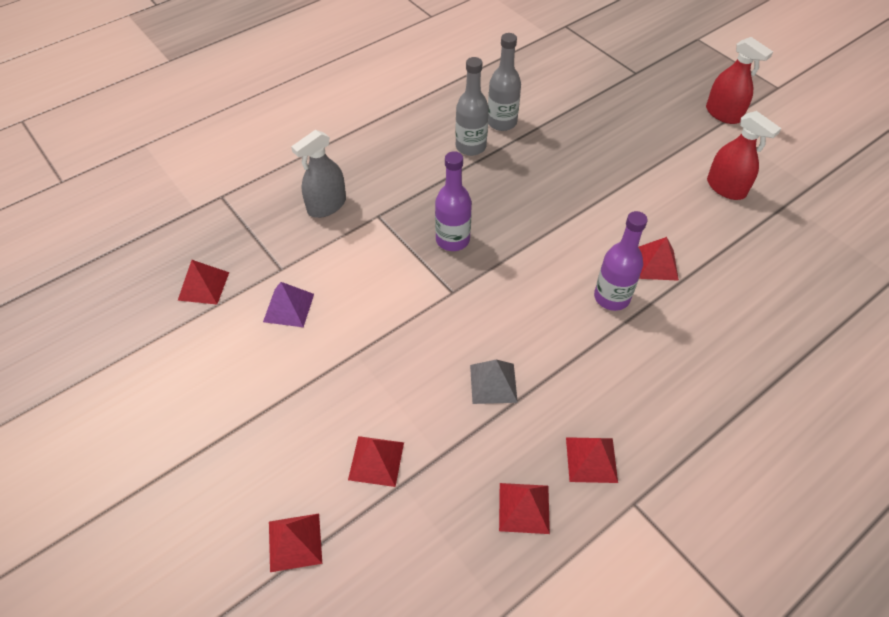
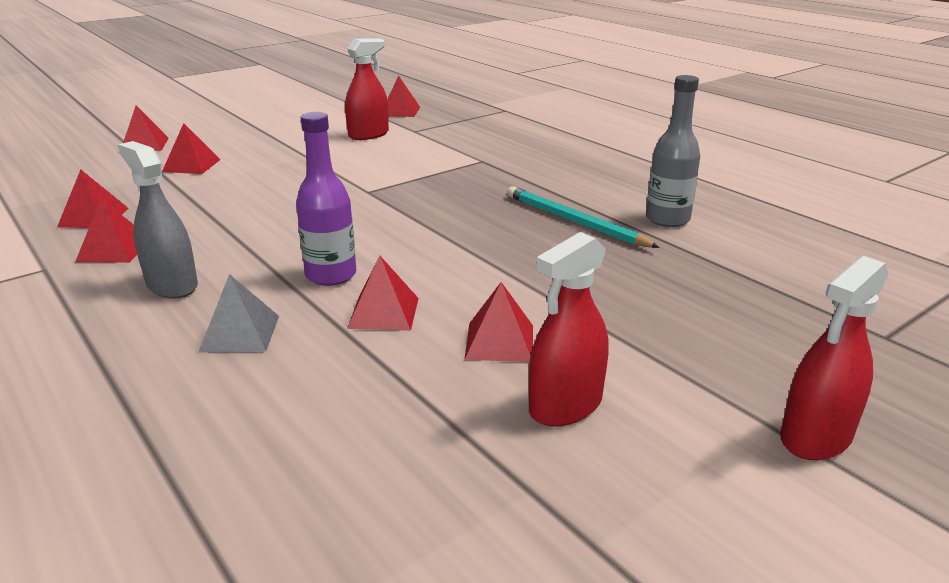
camera: 90 degrees right, 25 degrees down
(289, 307) = (368, 135): purple pyramid -> red spray bottle
(327, 205) = (495, 142): grey spray bottle -> grey spray bottle (172, 285)
(452, 240) = (444, 191): purple bottle -> none
(470, 146) = (608, 201): grey bottle -> none
(493, 383) = (240, 207): grey pyramid -> grey pyramid (240, 333)
(508, 167) = (574, 221): none -> turquoise pencil
(675, 210) = (500, 342): none -> red pyramid

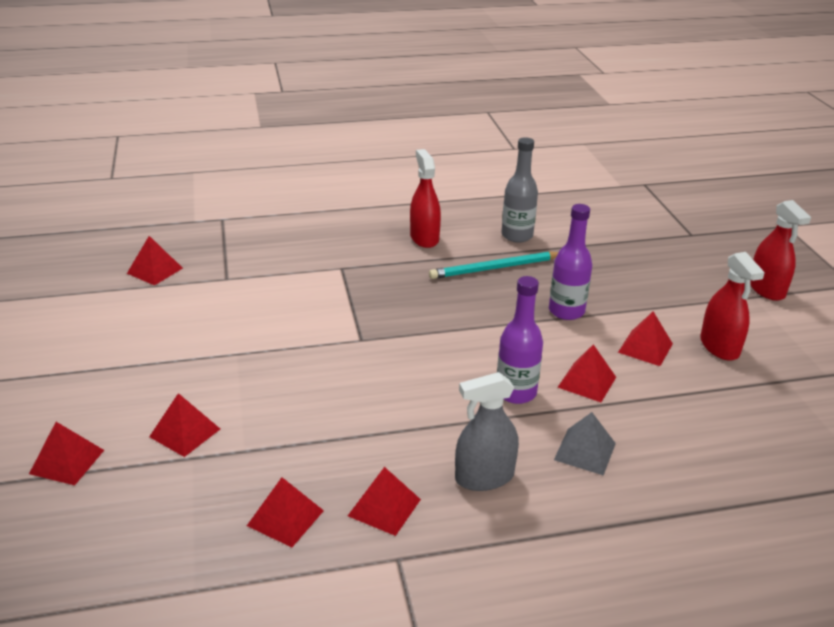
camera: 65 degrees left, 5 degrees up
(368, 135) = (209, 305): red spray bottle -> red spray bottle (424, 238)
(530, 275) = (566, 311): none -> purple bottle

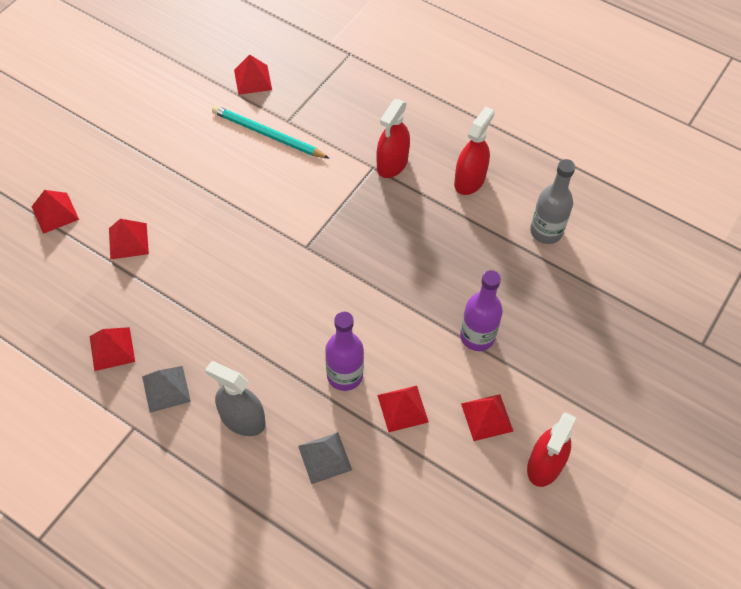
camera: 45 degrees right, 25 degrees up
(384, 507) = (166, 389): red pyramid -> grey pyramid
(495, 268) = (481, 252): turquoise pencil -> turquoise pencil (267, 134)
(766, 289) = (675, 450): red spray bottle -> red spray bottle (392, 164)

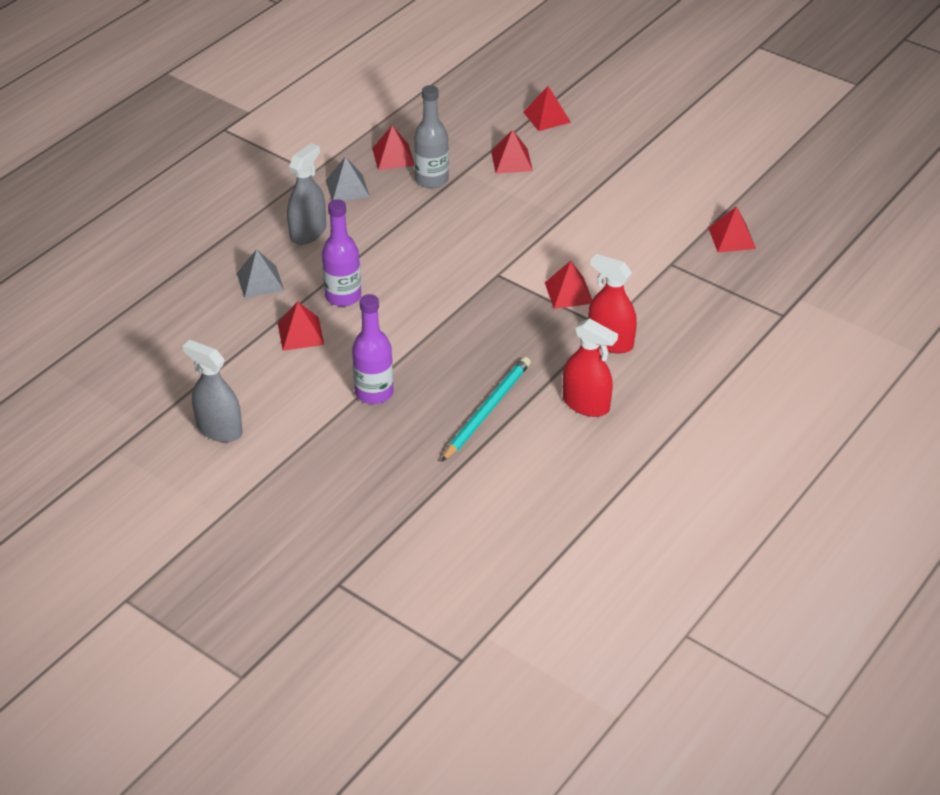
camera: 95 degrees right, 15 degrees down
(267, 134) = (650, 249): turquoise pencil -> turquoise pencil (487, 410)
(487, 417) = (280, 392): red pyramid -> red pyramid (568, 293)
(544, 465) = (219, 429): red spray bottle -> grey spray bottle
(546, 231) = (508, 463): grey bottle -> grey bottle (431, 180)

